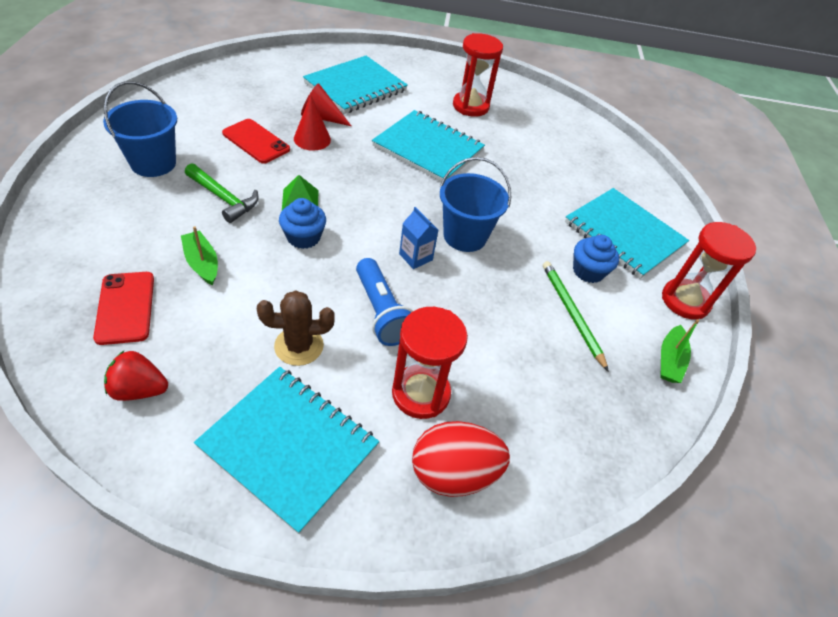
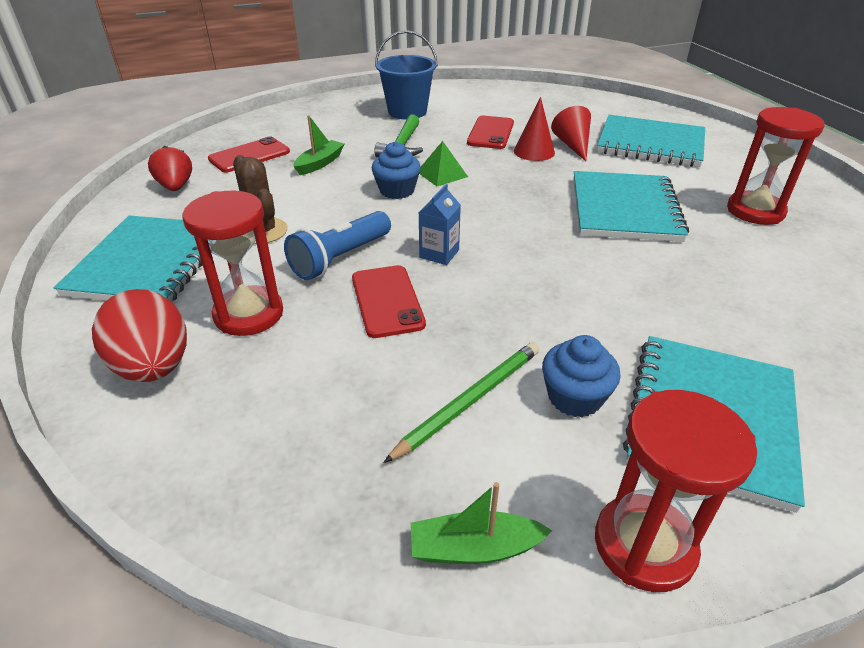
camera: 70 degrees right, 10 degrees down
(454, 308) = (387, 301): none -> red phone
(465, 236) = (511, 274): blue bucket -> none

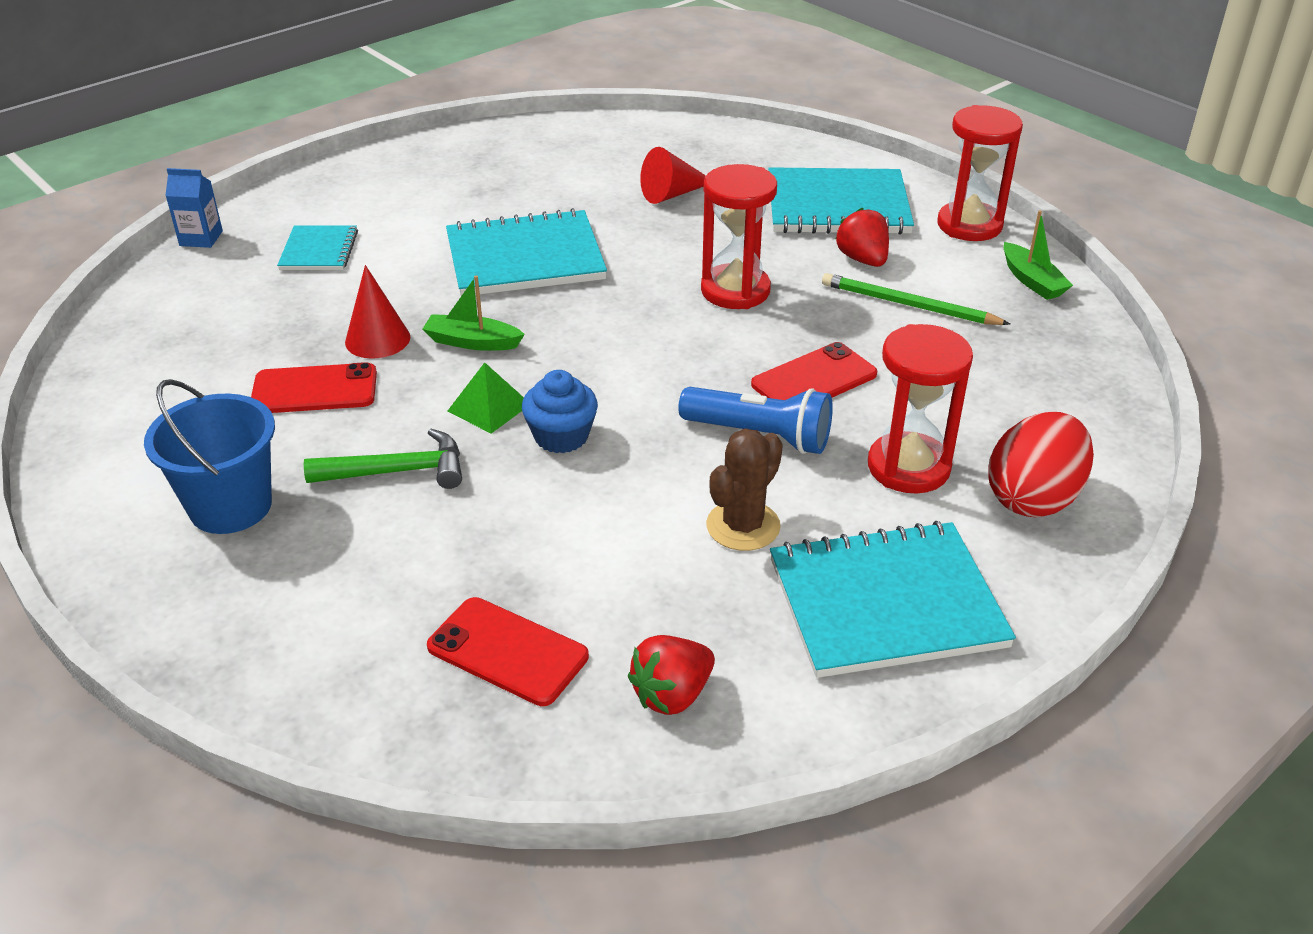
camera: 110 degrees left, 0 degrees up
(320, 163) = (504, 546): green boat -> green boat (472, 342)
(439, 254) = (702, 365): blue carton -> blue carton (201, 238)
(572, 145) = (342, 310): red cone -> red cone (672, 194)
(574, 397) = (862, 260): blue cupcake -> red strawberry
(650, 144) = (319, 250): turquoise notebook -> turquoise notebook, size x0.54
(755, 211) = (489, 184): red hourglass -> red hourglass (735, 291)

